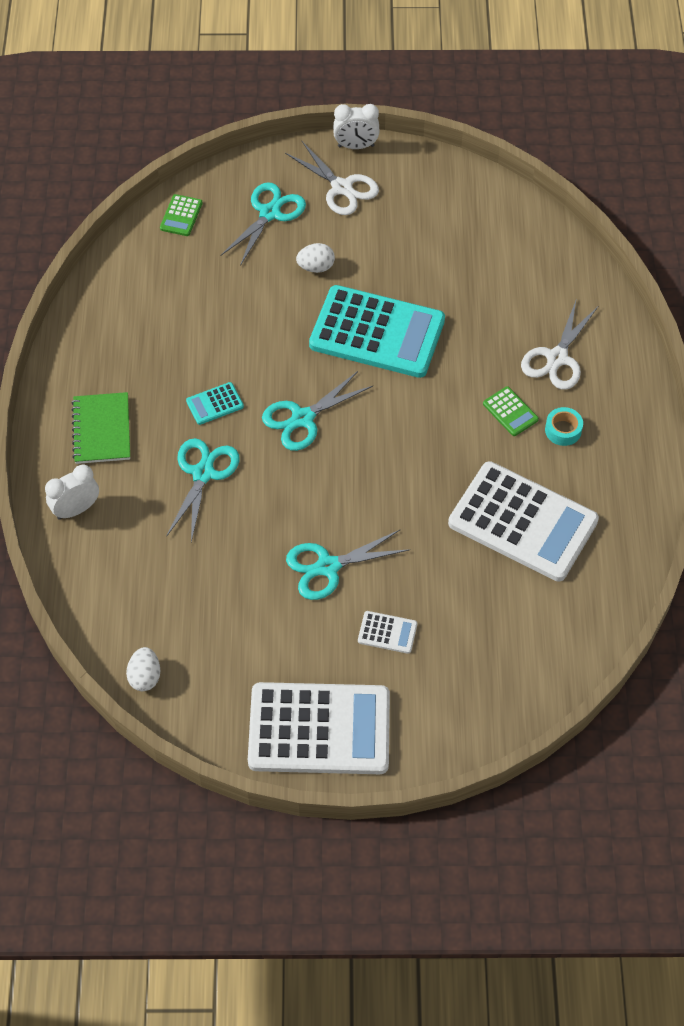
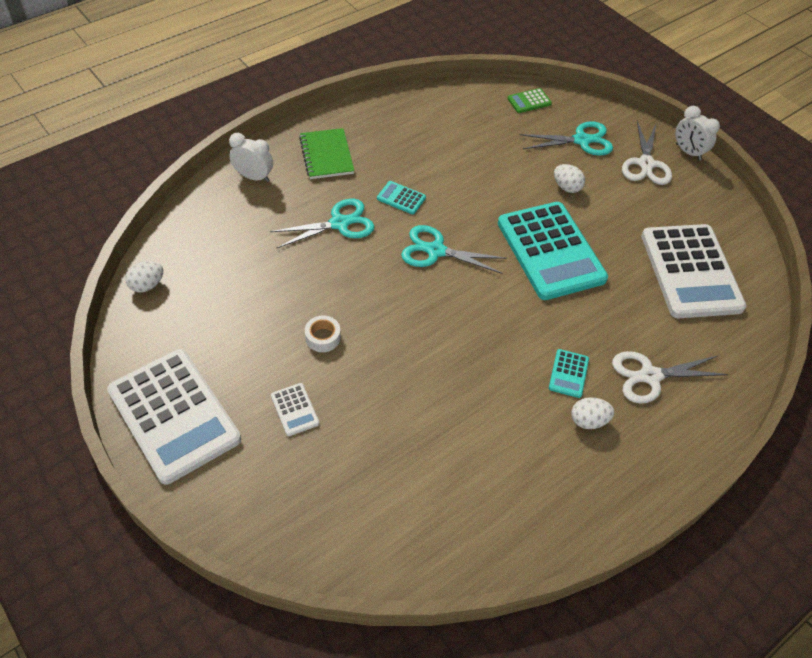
camera: 50 degrees right, 5 degrees down
(102, 430) = (327, 155): green notebook -> green notebook turned 60 degrees counterclockwise
(328, 567) = (323, 337): turquoise scissors -> white tape
(510, 412) = (568, 373): green calculator -> turquoise calculator
(523, 522) = (475, 444): white calculator -> white calculator (690, 271)
(563, 430) = (588, 421): turquoise tape -> white egg

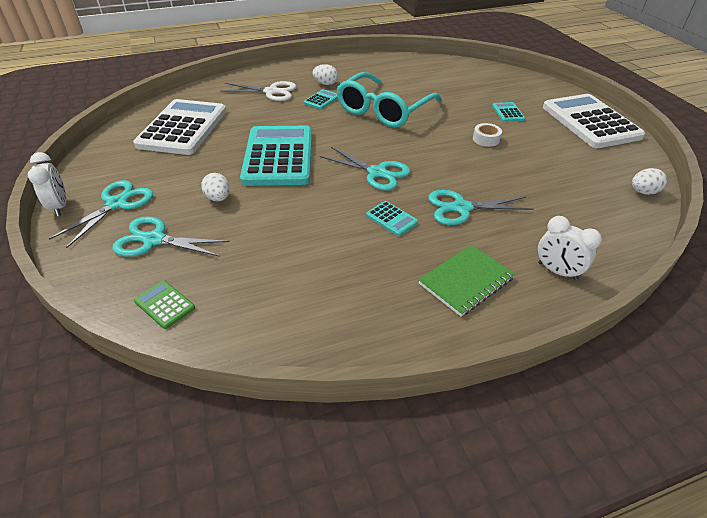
camera: 160 degrees left, 10 degrees down
(295, 409) = (508, 112): white calculator -> turquoise calculator
(327, 155) = (465, 281): green notebook -> green notebook turned 45 degrees clockwise
(472, 370) = (384, 110): none -> turquoise glasses
(529, 101) = (164, 304): green calculator -> green calculator turned 135 degrees counterclockwise
(646, 164) = (117, 204): white scissors -> turquoise scissors

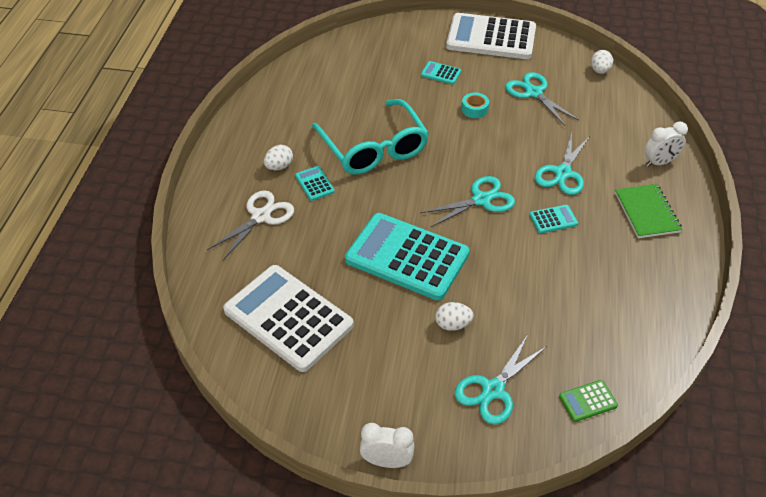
camera: 60 degrees left, 5 degrees up
(117, 204) = (412, 409): turquoise scissors -> turquoise scissors (533, 93)
(486, 139) = (474, 109): white tape -> turquoise tape

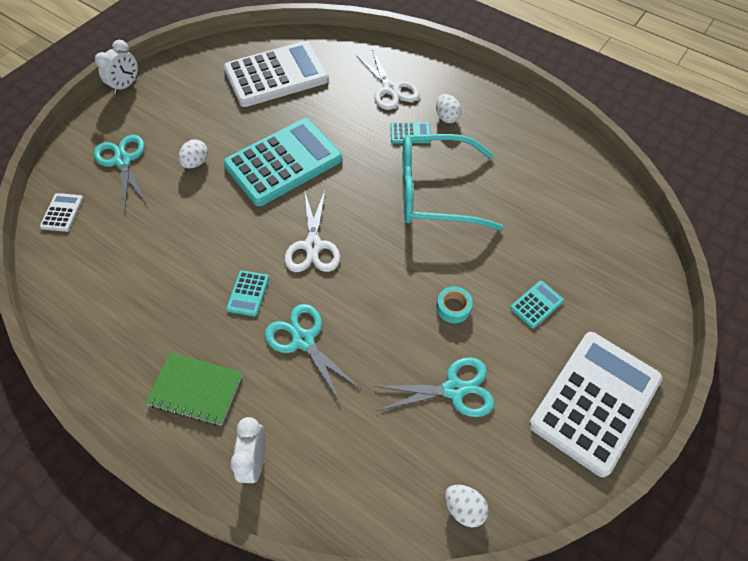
camera: 115 degrees right, 10 degrees up
(481, 200) = (313, 246): turquoise scissors -> white scissors
(588, 401) = (62, 212): green calculator -> white calculator

